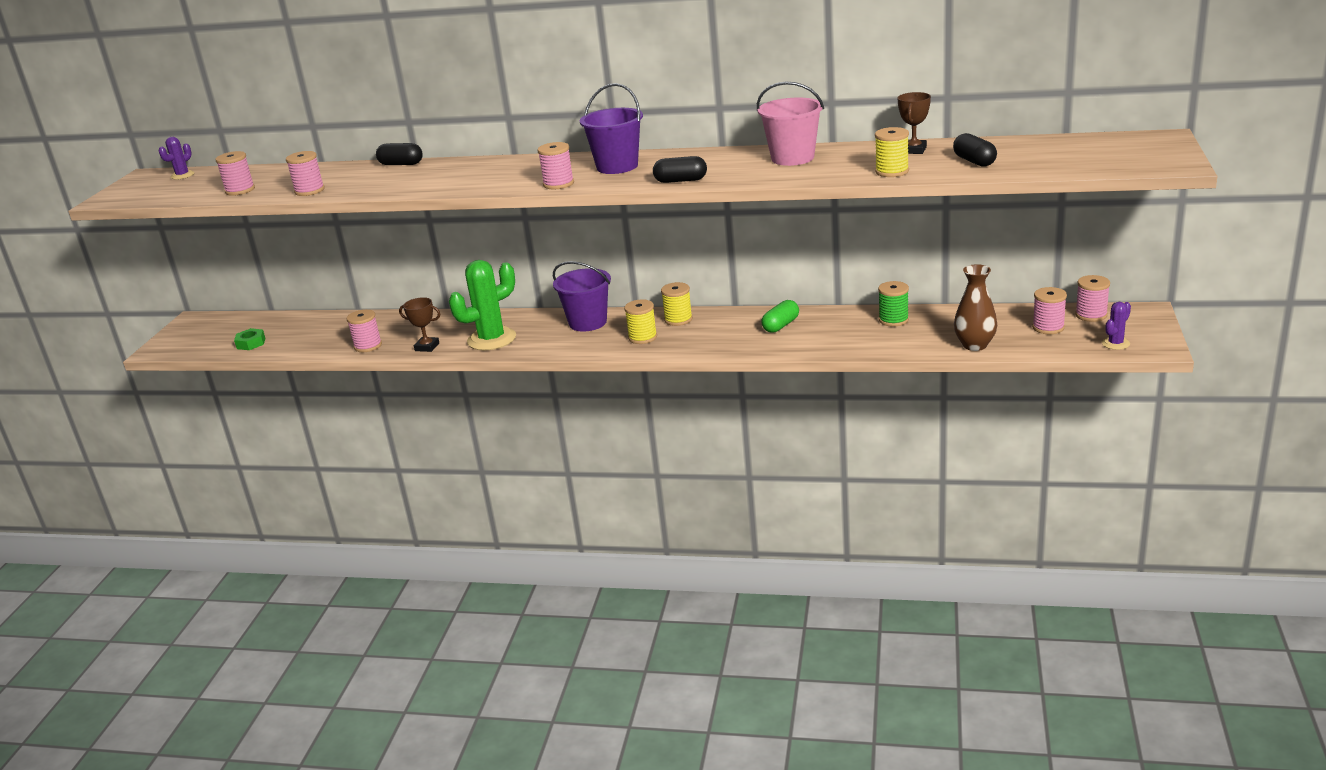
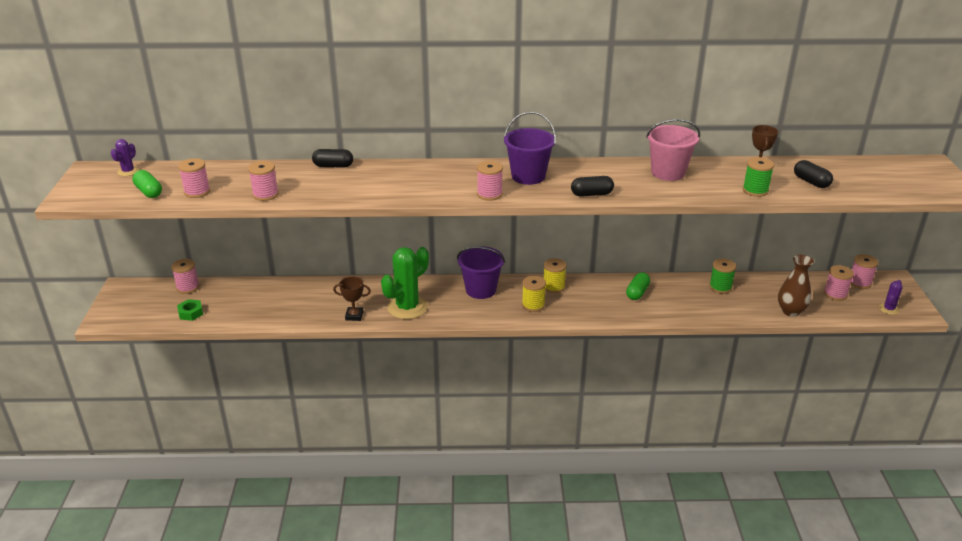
camera: 15 degrees left, 5 degrees up
(191, 192) = (149, 192): none -> green capsule
(368, 346) = (301, 315): pink spool -> pink spool (188, 287)
(892, 171) = (755, 190): yellow spool -> green spool

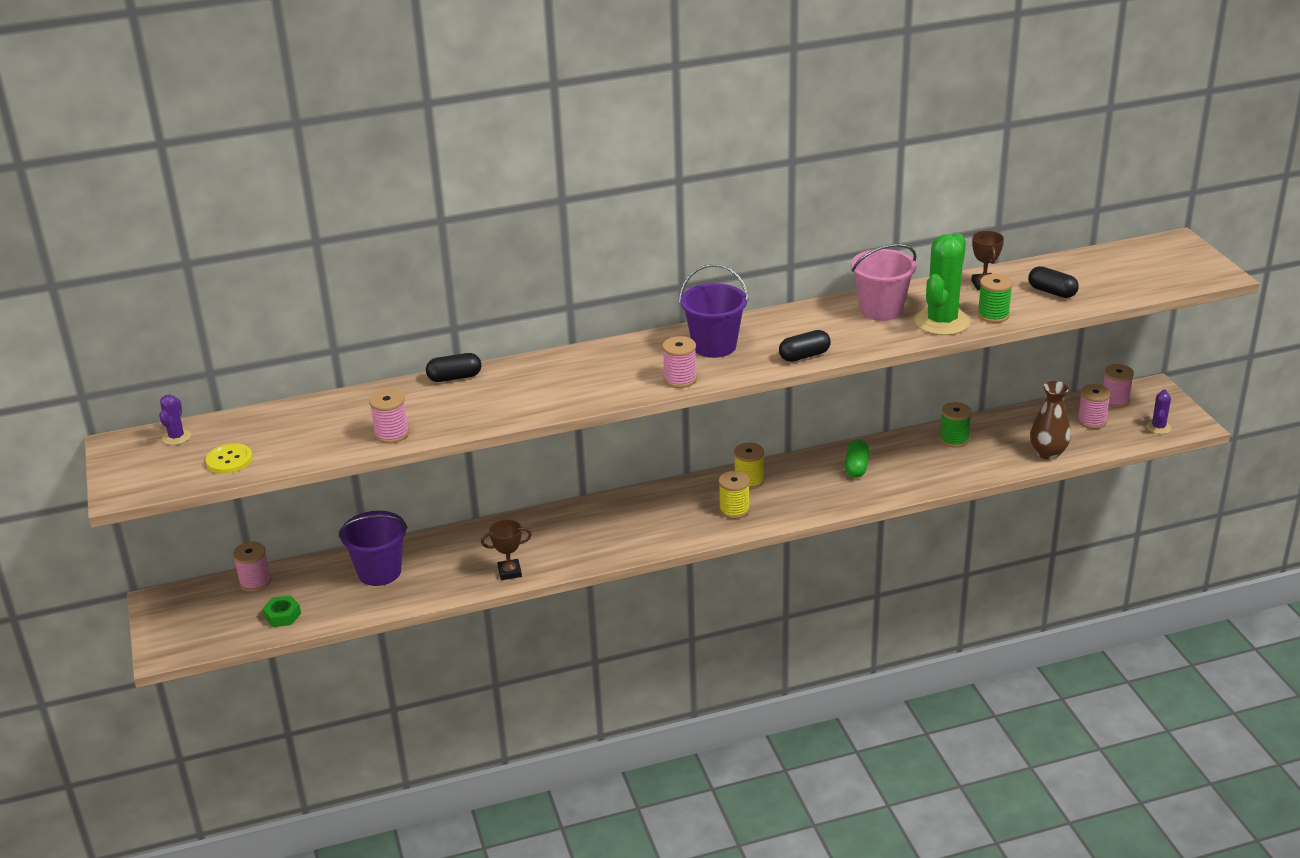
camera: 15 degrees left, 0 degrees up
(149, 192) = (229, 460): green capsule -> yellow button
(197, 192) = (296, 447): pink spool -> none
(407, 307) = (573, 546): green cactus -> green cactus (942, 321)
(481, 290) = (657, 504): purple bucket -> purple bucket (379, 572)

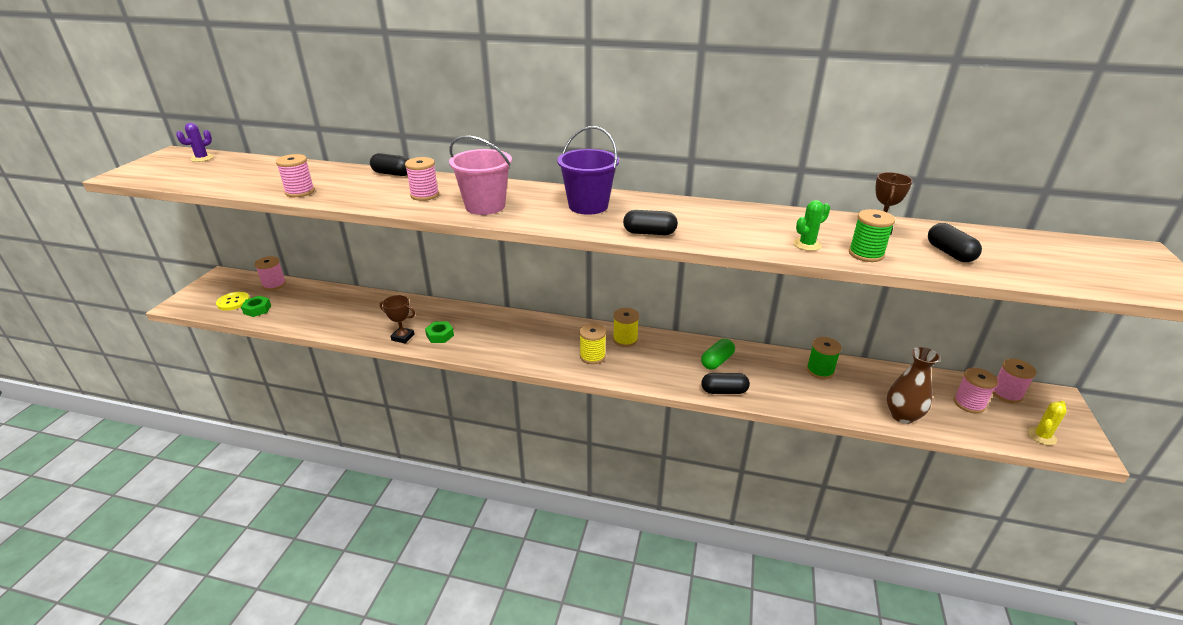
camera: 30 degrees right, 0 degrees up
(229, 460) = (198, 177): yellow button -> yellow button (233, 302)
(379, 572) = (337, 306): purple bucket -> none
(549, 554) = (440, 335): none -> green nut
(680, 379) = (530, 219): pink spool -> pink spool (424, 195)
(881, 310) = (759, 221): pink bucket -> pink bucket (485, 206)
(887, 492) = (724, 391): none -> black capsule
(942, 321) = (807, 244): green cactus -> green cactus, size x0.48
(1158, 427) = (1041, 436): purple cactus -> yellow cactus

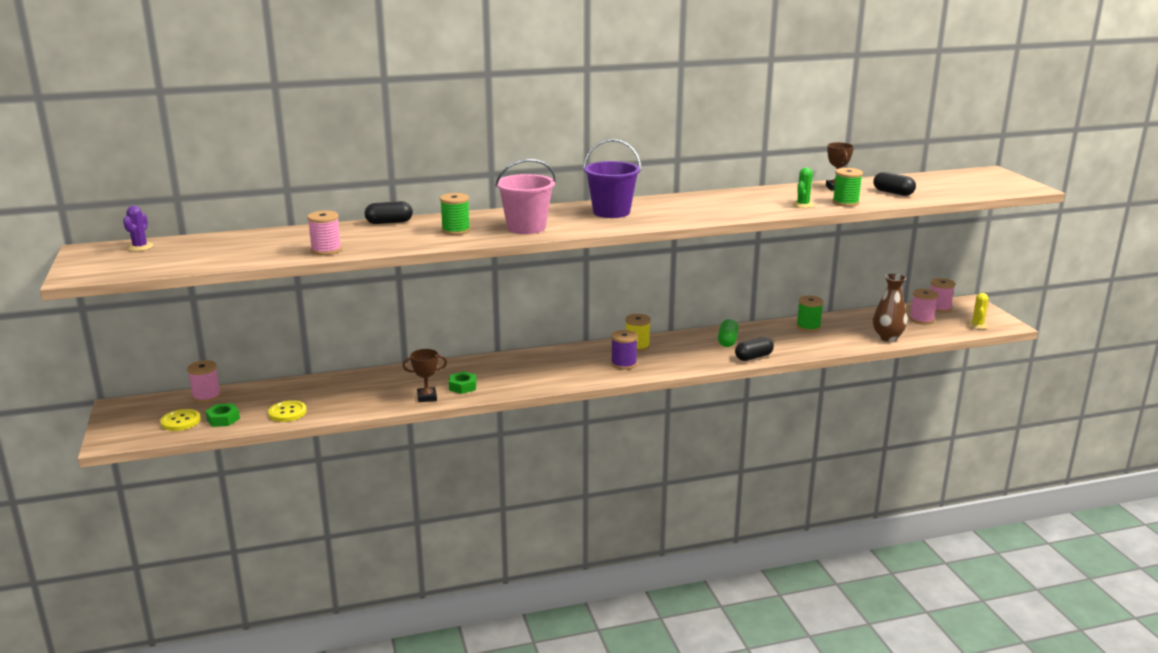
camera: 30 degrees left, 10 degrees down
(300, 318) = (287, 412): none -> yellow button
(424, 195) = (456, 231): pink spool -> green spool
(592, 356) = (624, 364): yellow spool -> purple spool
(649, 233) = (687, 219): black capsule -> none

